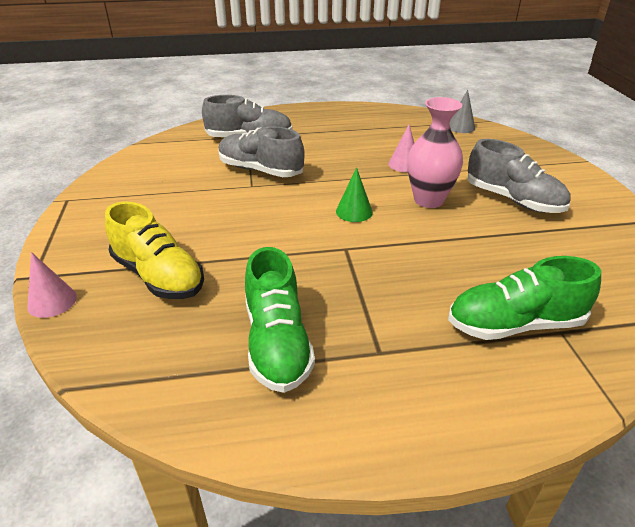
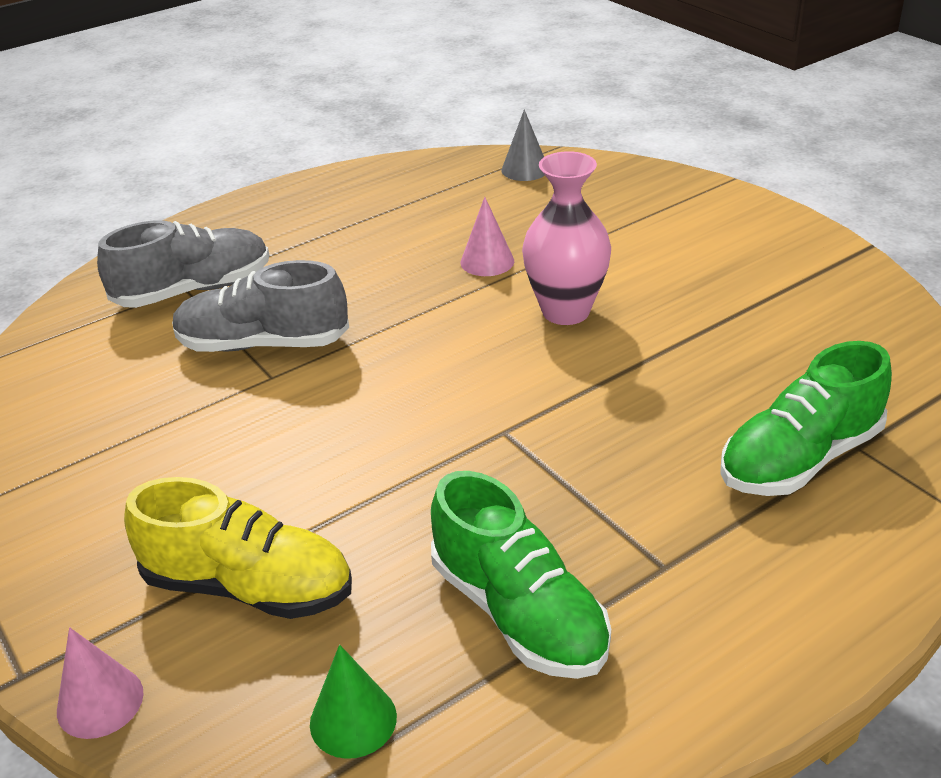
camera: 25 degrees left, 0 degrees up
(354, 211) = (471, 367): green cone -> green cone (353, 720)
(513, 200) = (679, 273): grey shoe -> none

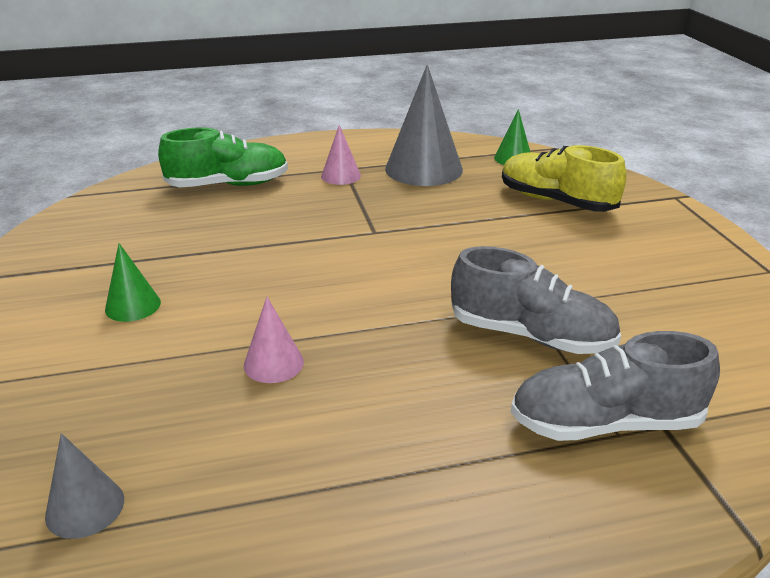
camera: 160 degrees left, 5 degrees down
(100, 702) = (630, 182): pink cone -> pink cone (341, 176)
(519, 613) = (423, 169): green shoe -> grey cone
(565, 311) = (256, 294): pink vase -> none
(668, 270) = (133, 306): none -> green cone

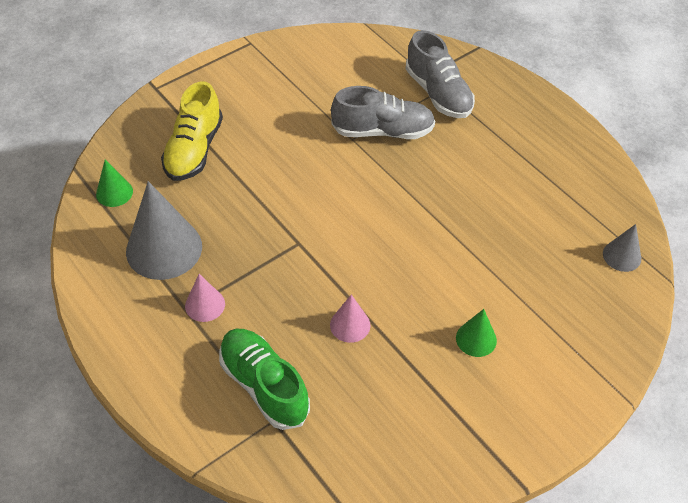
camera: 115 degrees left, 20 degrees up
(273, 363) = (480, 233): pink cone -> pink cone (350, 325)
(531, 335) = (383, 131): grey shoe -> grey shoe turned 90 degrees clockwise

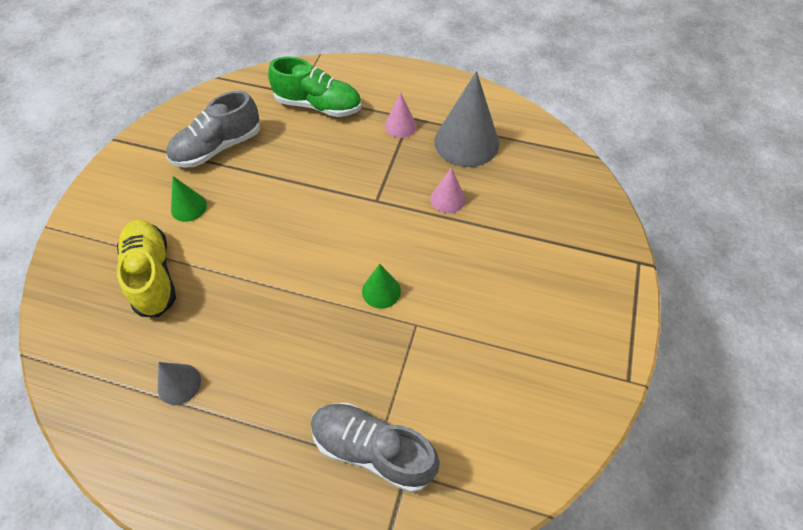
camera: 145 degrees right, 5 degrees up
(114, 192) = (547, 157): green cone -> green cone (381, 291)
(194, 150) = (535, 224): yellow shoe -> yellow shoe (152, 275)
(350, 325) = (290, 166): pink cone -> pink cone (447, 199)
(383, 131) = (393, 353): grey shoe -> grey shoe (217, 147)
(622, 256) = (79, 354): grey cone -> grey cone (179, 384)

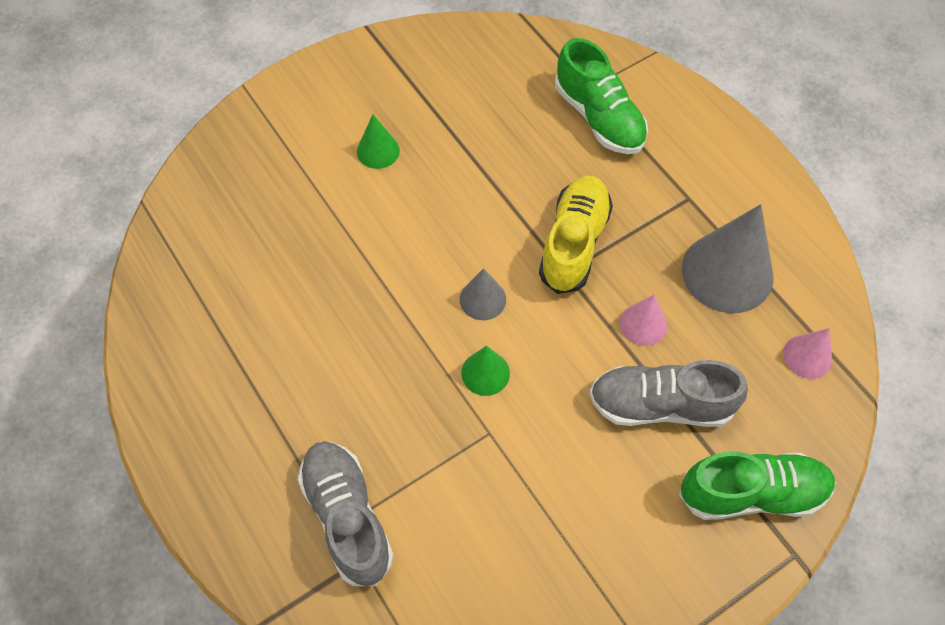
camera: 40 degrees right, 5 degrees up
(152, 275) = (294, 200): yellow shoe -> yellow shoe (574, 243)
(179, 384) = (239, 324): grey cone -> grey cone (482, 299)
(217, 147) = (455, 101): grey shoe -> grey shoe (660, 405)
(400, 126) = (669, 201): pink cone -> pink cone (807, 356)
(588, 246) = (752, 493): none -> green shoe

